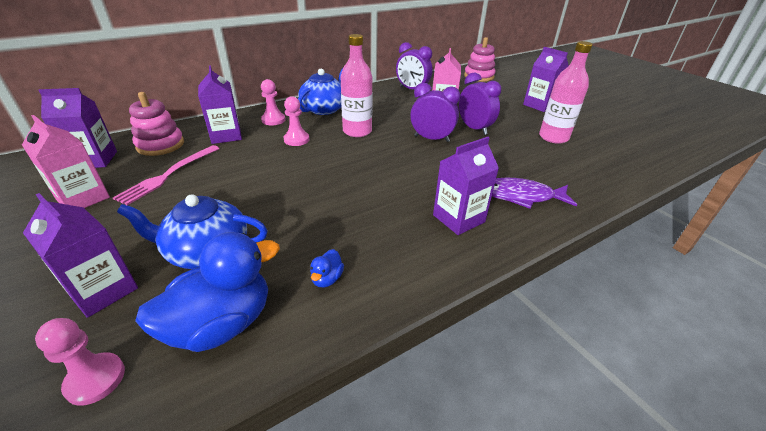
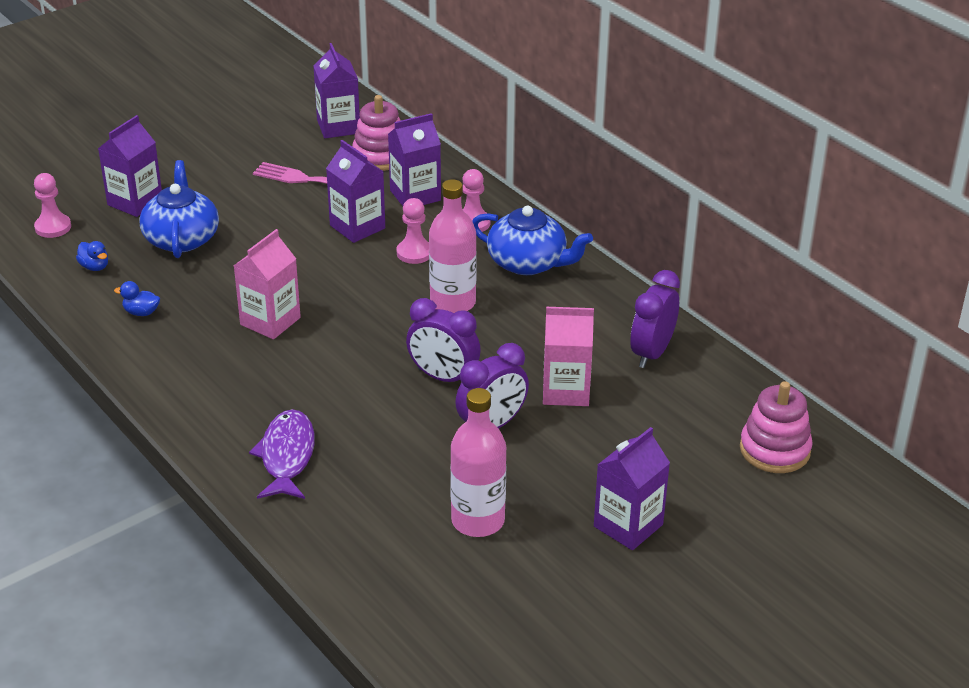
camera: 85 degrees right, 0 degrees up
(83, 198) = (263, 147): pink carton -> pink carton (270, 321)
(222, 324) = (95, 267): blue duck -> blue duck, size x0.42
(431, 139) = (443, 377): purple clock -> purple clock turned 105 degrees clockwise
(458, 218) = (236, 398): purple carton -> purple carton (357, 227)

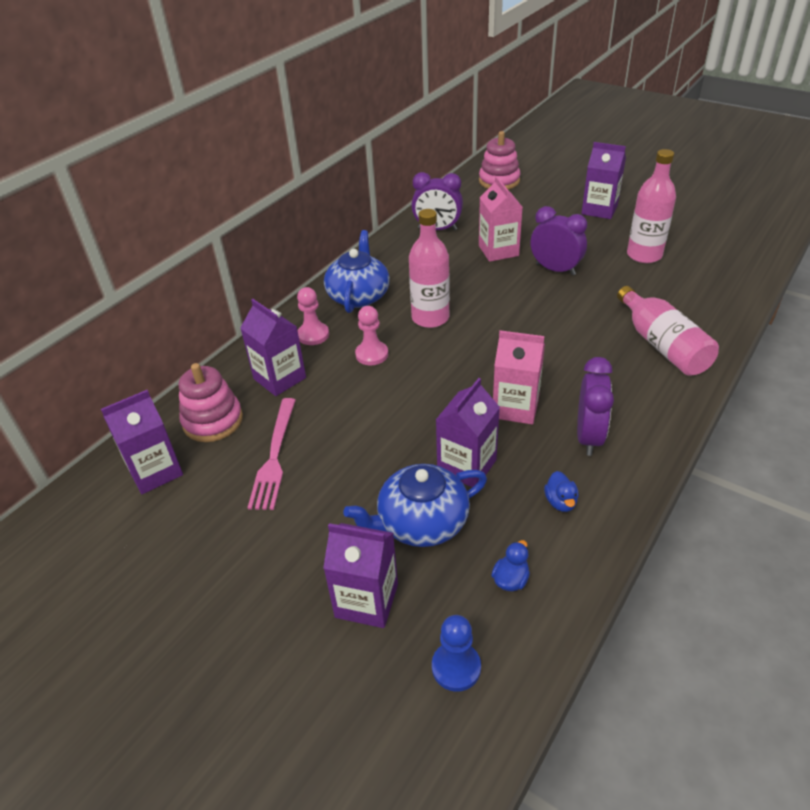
camera: 105 degrees left, 5 degrees up
(53, 227) = (456, 667): pink pawn -> blue pawn
(287, 456) = (662, 345): purple fish -> pink bottle
(357, 227) = (346, 399): purple carton -> purple carton (467, 466)
(443, 377) = (521, 300): purple clock -> purple clock (589, 437)

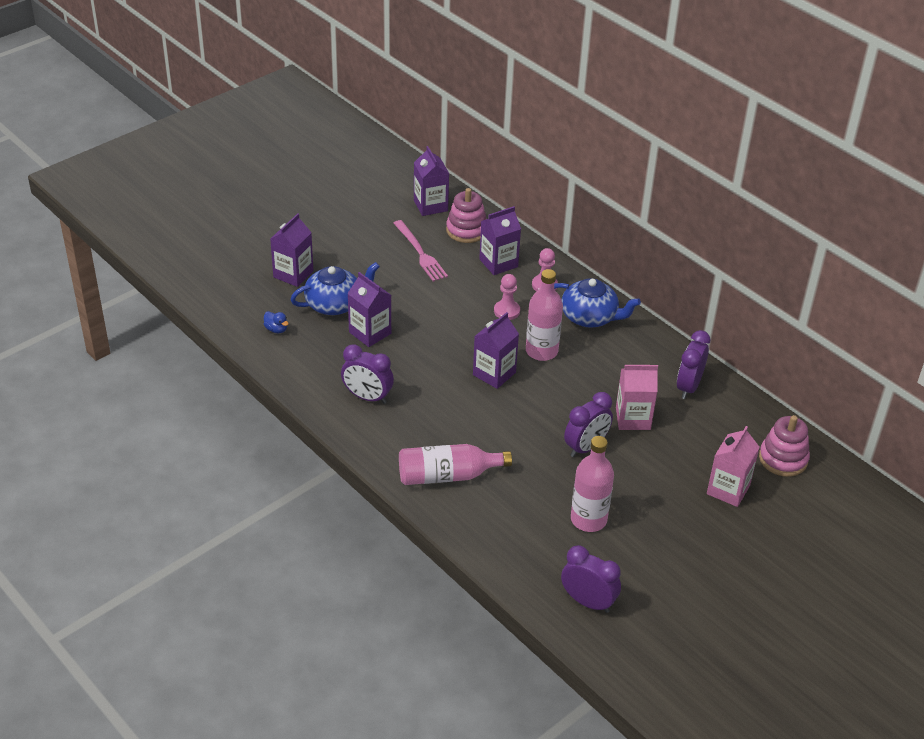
camera: 100 degrees right, 0 degrees up
(274, 456) = (420, 253): pink fork -> pink fork turned 135 degrees counterclockwise
(421, 522) = (334, 304): blue teapot -> blue teapot turned 75 degrees clockwise
(456, 667) = (237, 297): blue pawn -> none
(515, 407) = (414, 370): pink carton -> pink carton (728, 490)
(560, 502) = (319, 366): blue duck -> none
(599, 210) = (691, 519): purple carton -> purple carton (494, 374)
(735, 242) = (588, 602): none -> purple clock

